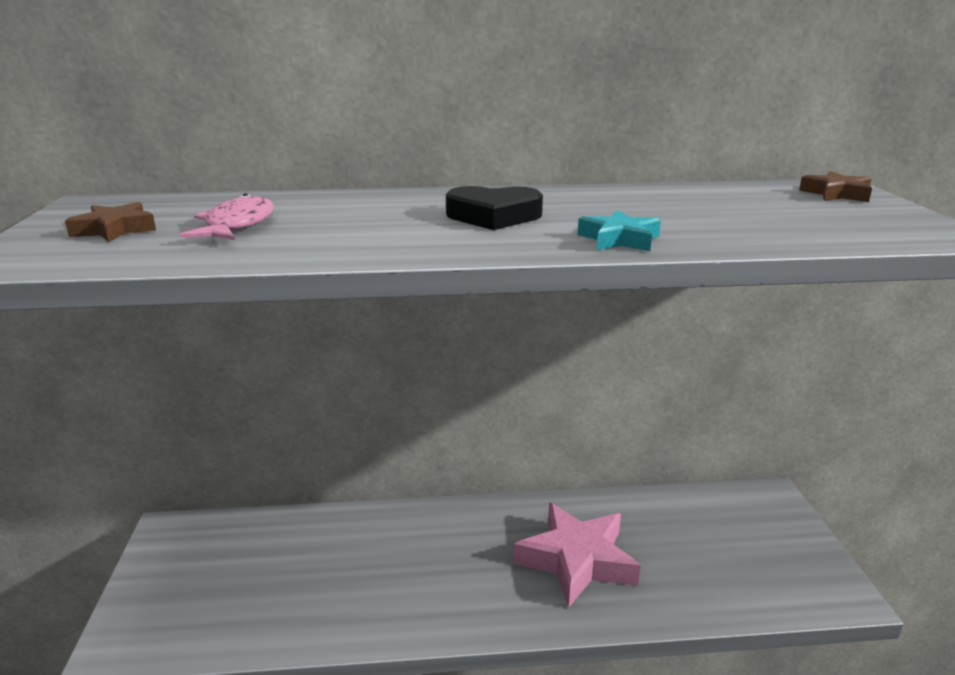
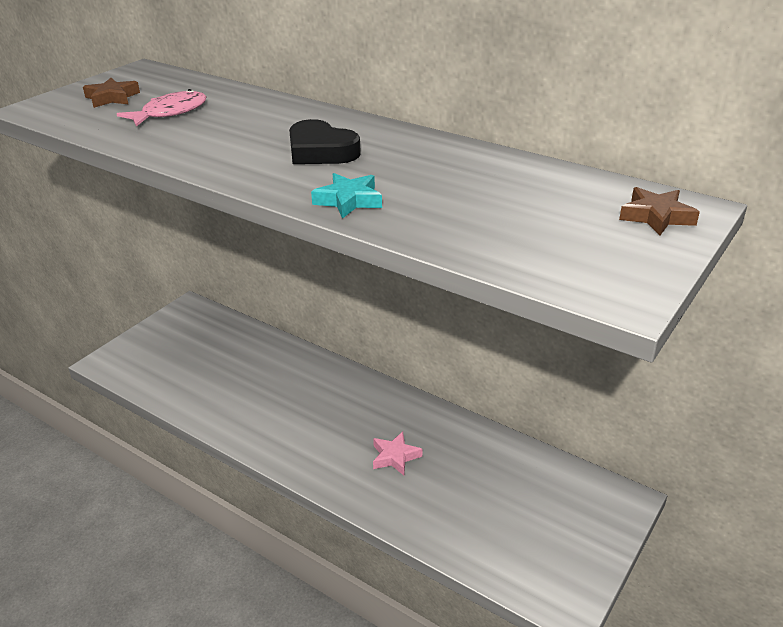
camera: 40 degrees right, 10 degrees up
(577, 560) = (395, 457): pink star -> pink star, size x0.49

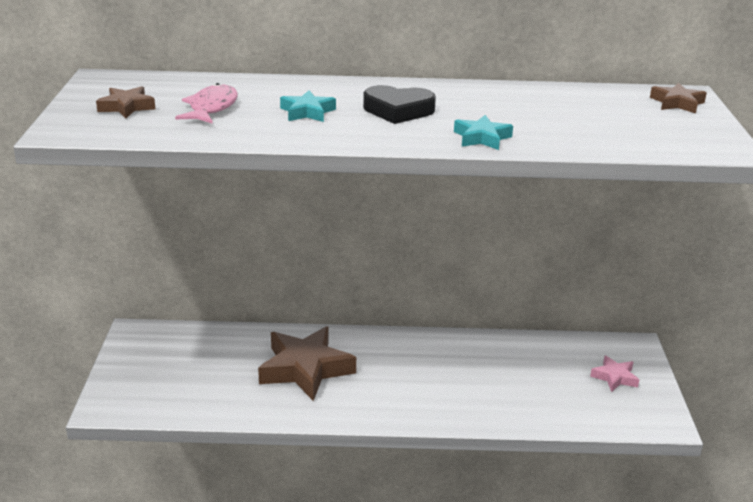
camera: 35 degrees left, 5 degrees down
(238, 134) = (307, 112): none -> turquoise star
(278, 390) = (305, 369): none -> brown star
(395, 457) = (457, 380): pink star -> pink star (614, 377)

